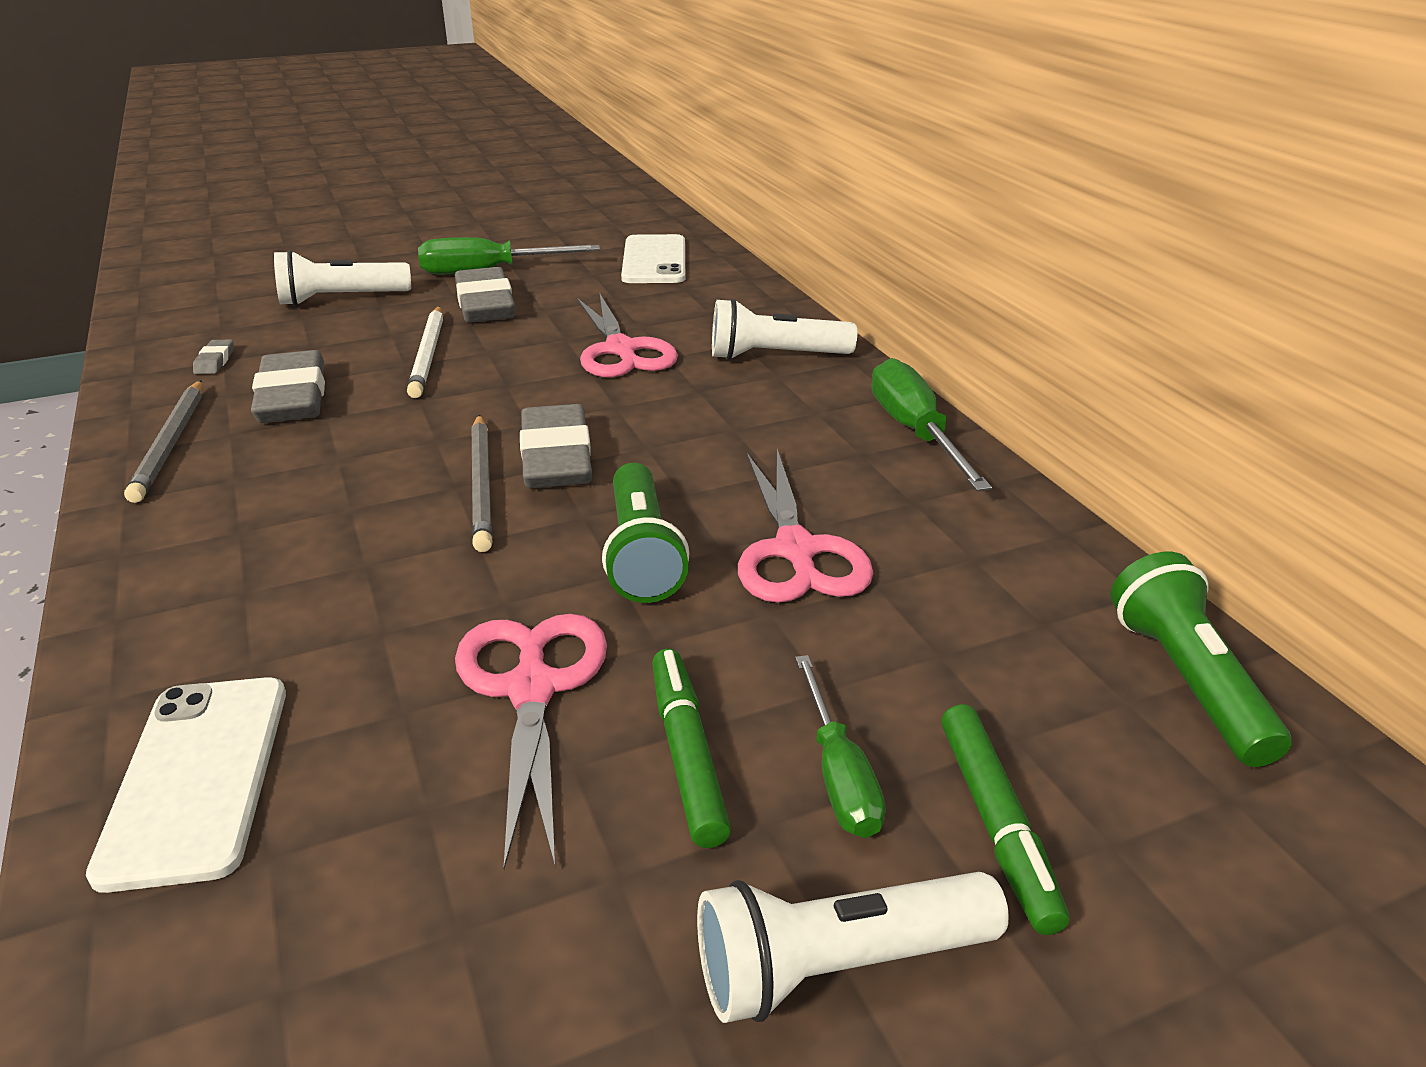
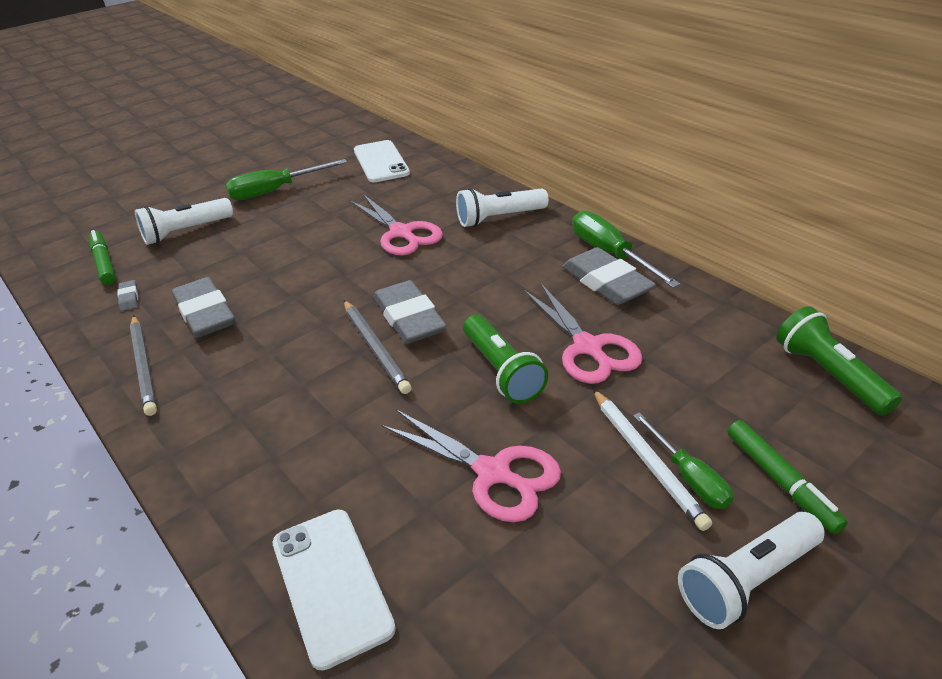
camera: 15 degrees left, 5 degrees up
(429, 355) = (277, 262): white pencil -> white pencil (646, 459)
(485, 304) = (290, 216): grey eraser -> grey eraser (606, 282)
(532, 689) = (493, 473): pink scissors -> pink scissors turned 150 degrees clockwise
(687, 754) = (603, 488): green marker -> green marker (104, 263)

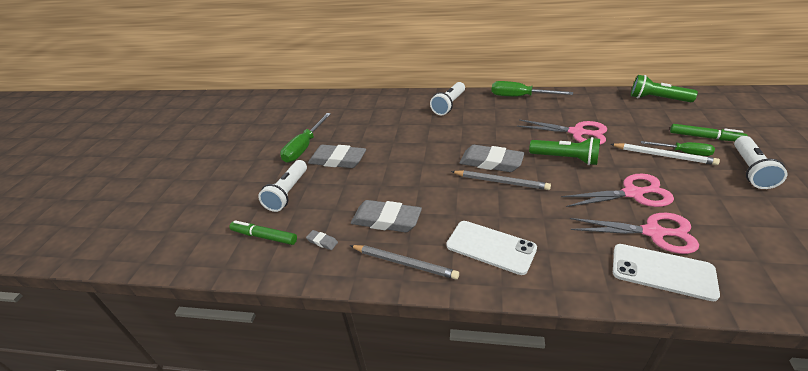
camera: 40 degrees left, 0 degrees up
(381, 162) = (340, 108): white phone -> white phone (490, 247)
(401, 233) = (416, 132): pink scissors -> pink scissors (653, 232)
(606, 282) = (538, 107): grey eraser -> grey eraser (337, 160)

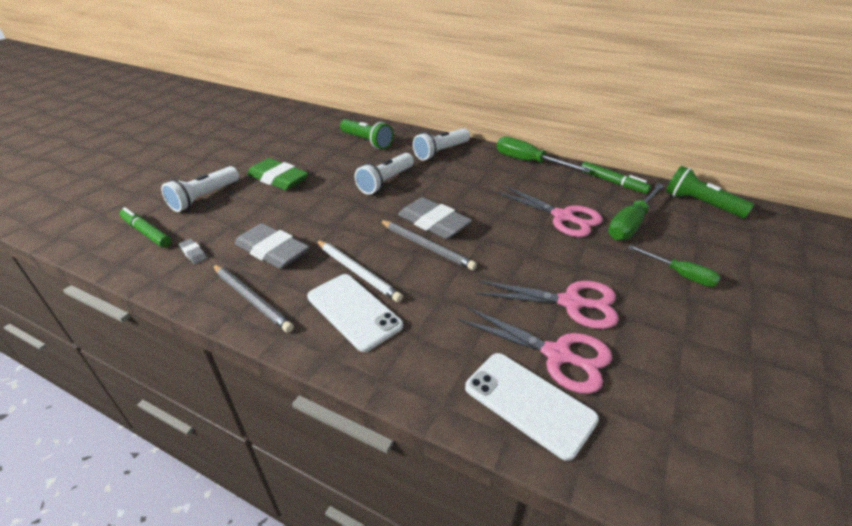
camera: 15 degrees right, 0 degrees up
(304, 147) = (258, 158): green screwdriver -> green screwdriver (631, 224)
(337, 160) = (278, 179): grey eraser -> green eraser
(565, 159) = (523, 242): green flashlight -> green flashlight (367, 142)
(663, 155) = (650, 271): white pencil -> white pencil (357, 272)
(705, 137) = (726, 264): green marker -> green marker (613, 182)
(750, 170) = (756, 320): white flashlight -> white flashlight (385, 182)

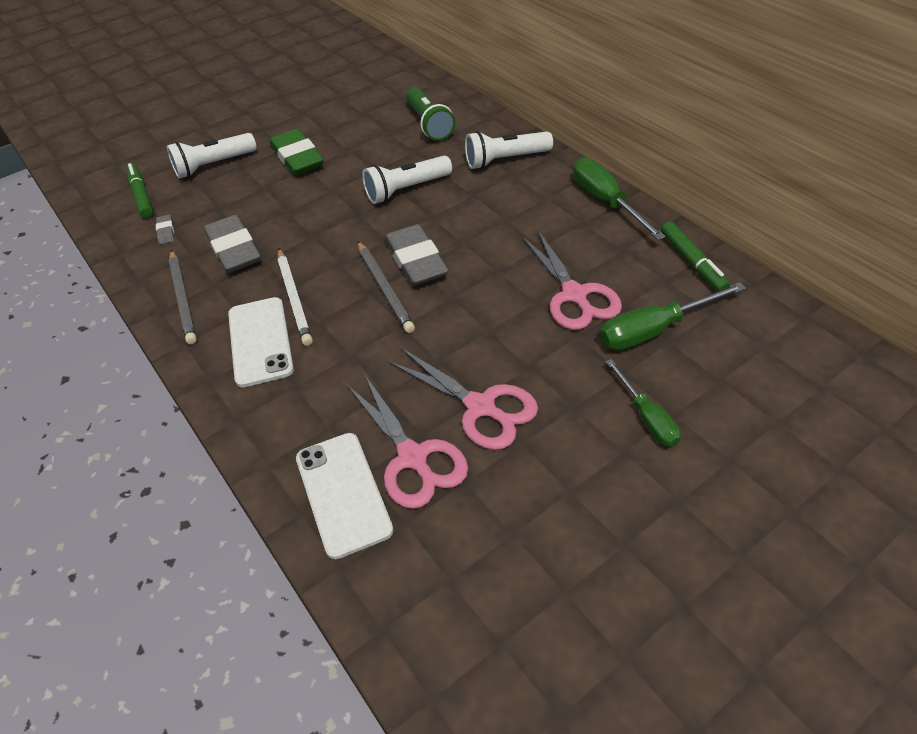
camera: 30 degrees right, 10 degrees up
(701, 204) = (788, 329): green flashlight -> none

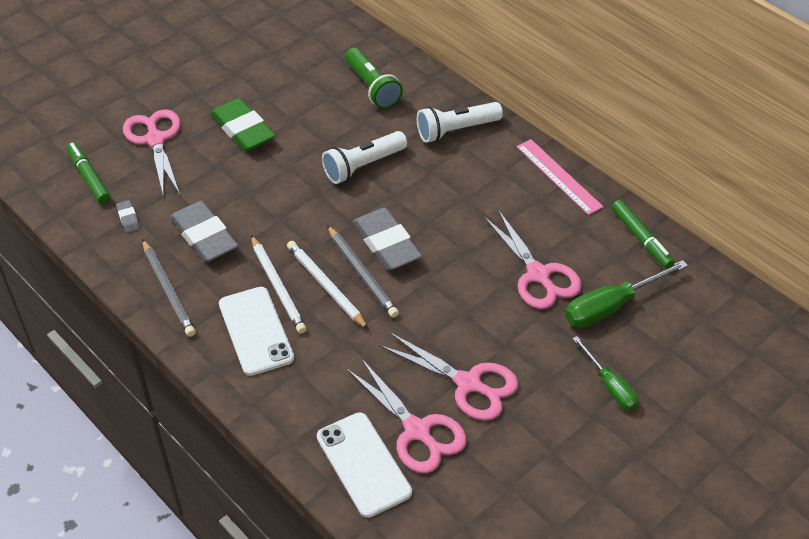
camera: 10 degrees left, 0 degrees up
(213, 165) = (155, 140): white flashlight -> pink scissors
(344, 299) = (326, 286): none -> white pencil
(606, 201) = (558, 176): green screwdriver -> pink ruler

